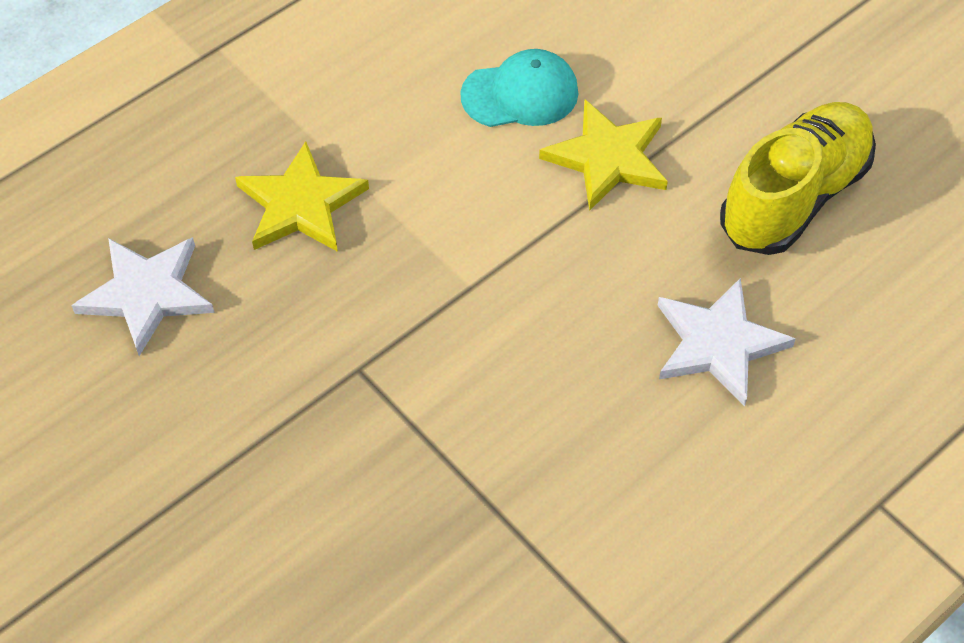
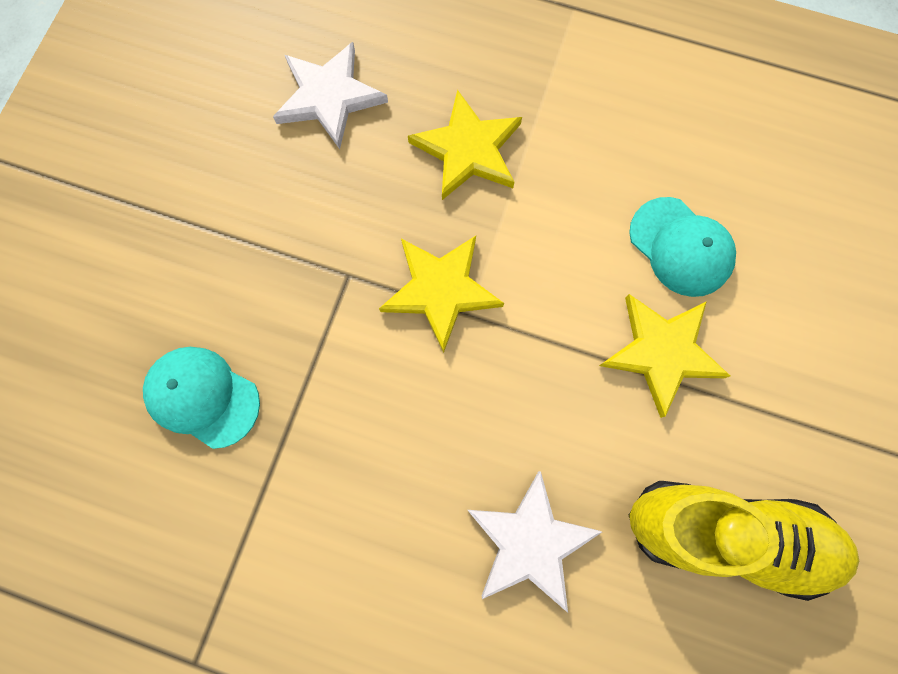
camera: 60 degrees right, 20 degrees up
(398, 561) = (203, 397): none -> turquoise cap
(430, 297) = (441, 290): none -> yellow star

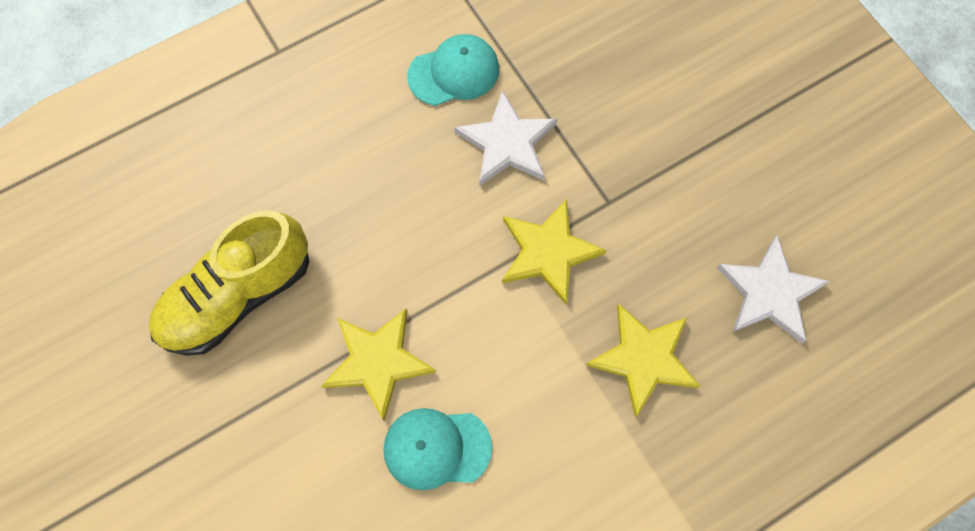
camera: 130 degrees right, 5 degrees down
(203, 397) = (596, 64): turquoise cap -> turquoise cap (454, 72)
(530, 542) = (343, 178): white star -> white star (507, 143)

